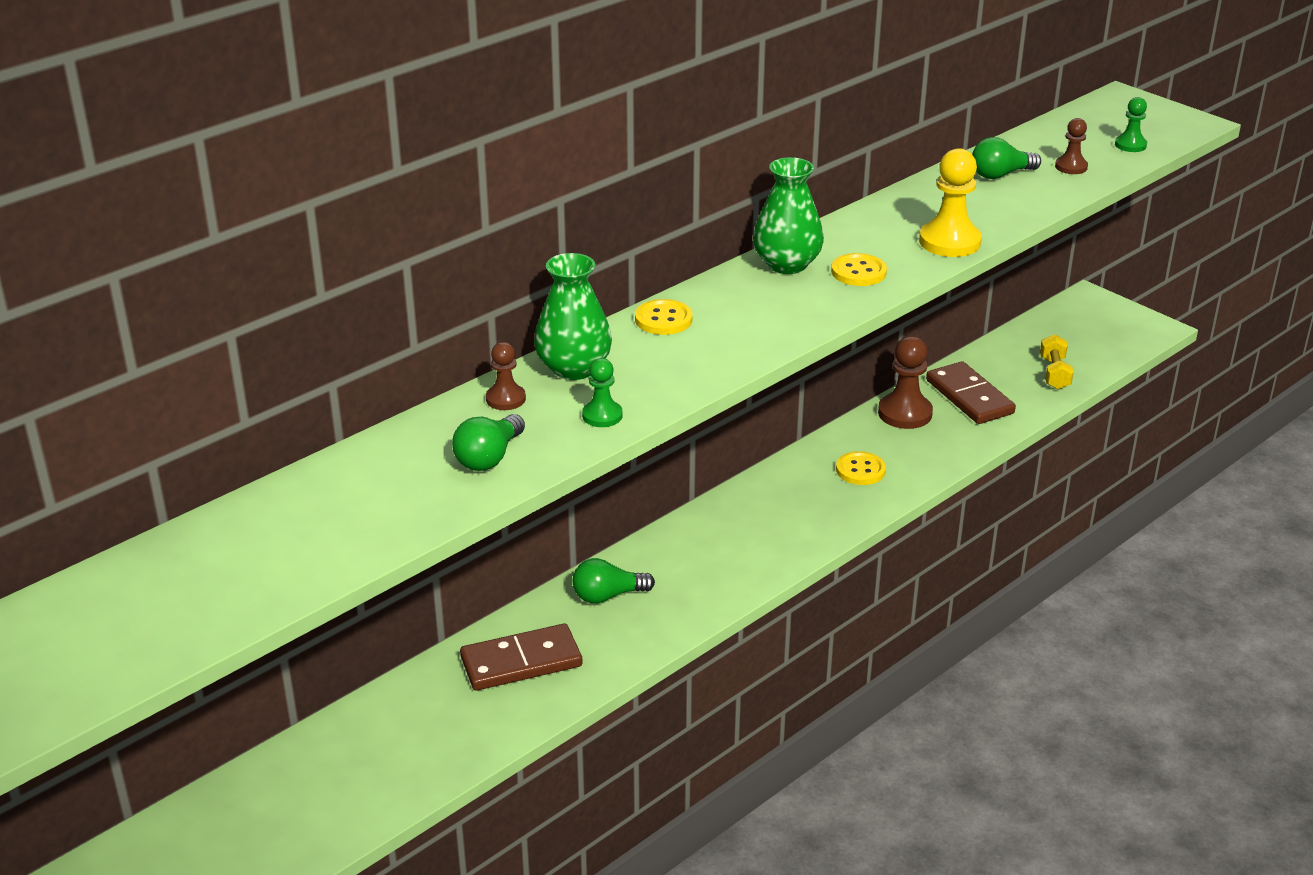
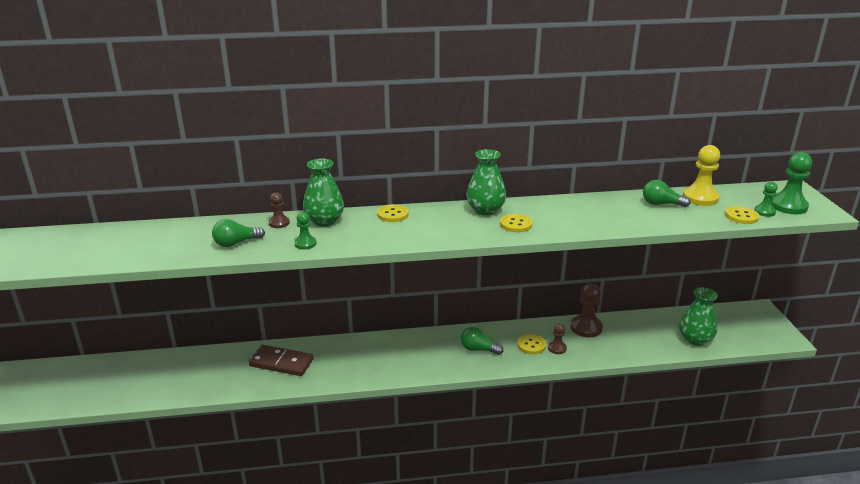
camera: 35 degrees right, 5 degrees down
(607, 596) = (349, 351): green light bulb -> green light bulb (478, 349)
(949, 242) = (585, 226): yellow pawn -> yellow pawn (700, 198)
(969, 397) = (631, 333): brown domino -> none
(1054, 373) = (695, 339): yellow dumbbell -> green vase
(1071, 167) = (710, 212): brown pawn -> brown pawn (557, 348)
(1113, 161) = (741, 216): none -> yellow button
(1146, 127) = (788, 206): none -> green pawn

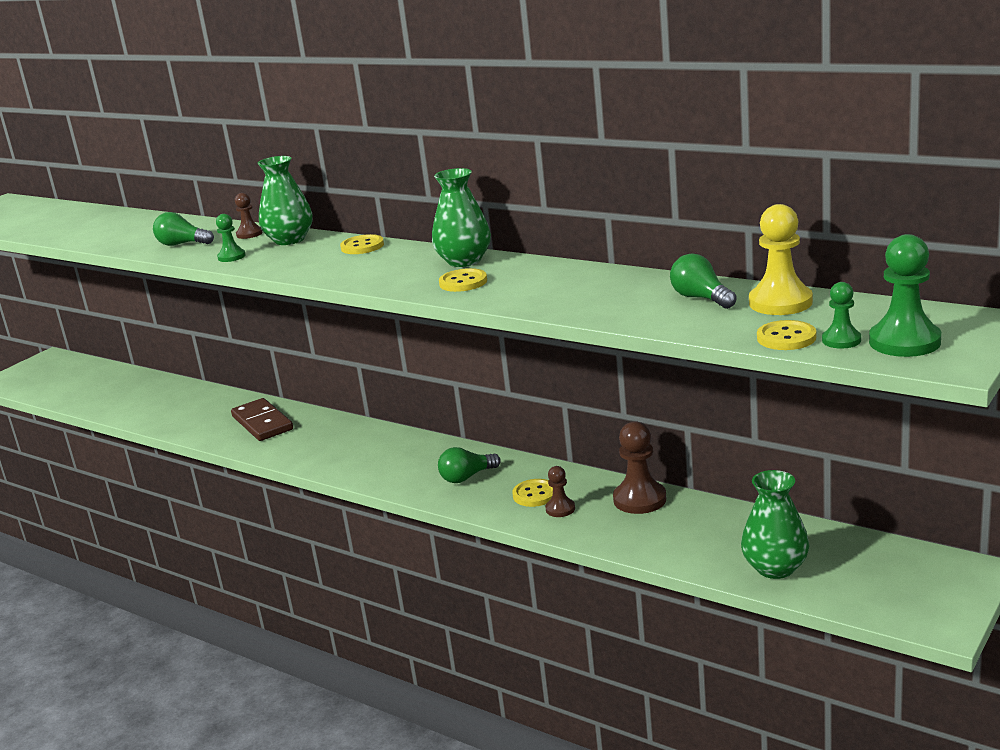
camera: 45 degrees right, 5 degrees down
(478, 349) = (466, 477): green light bulb -> green light bulb turned 90 degrees counterclockwise

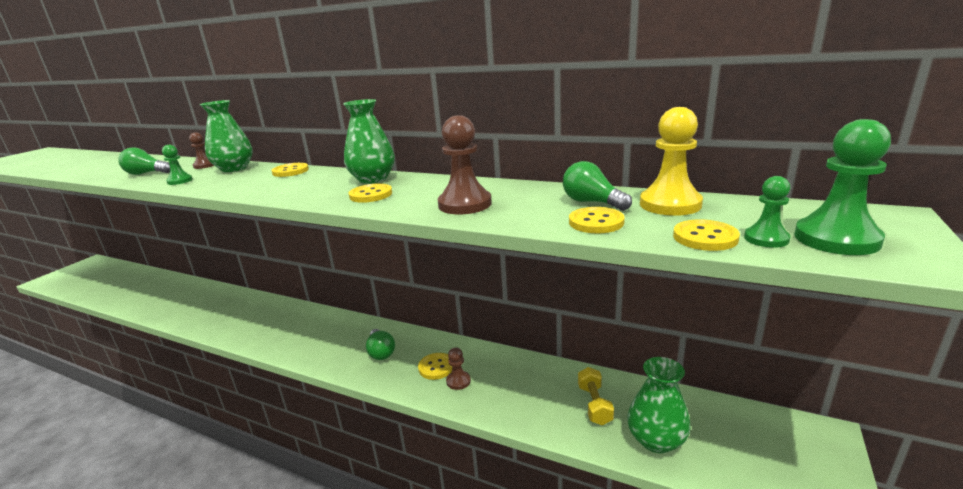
camera: 10 degrees left, 0 degrees up
(262, 423) = (228, 309): brown domino -> none
(466, 477) = (381, 352): green light bulb -> green light bulb turned 75 degrees counterclockwise
(639, 499) = (521, 369): brown pawn -> brown pawn (465, 204)
(693, 320) = (596, 222): none -> yellow button
(717, 535) = (594, 404): none -> yellow dumbbell

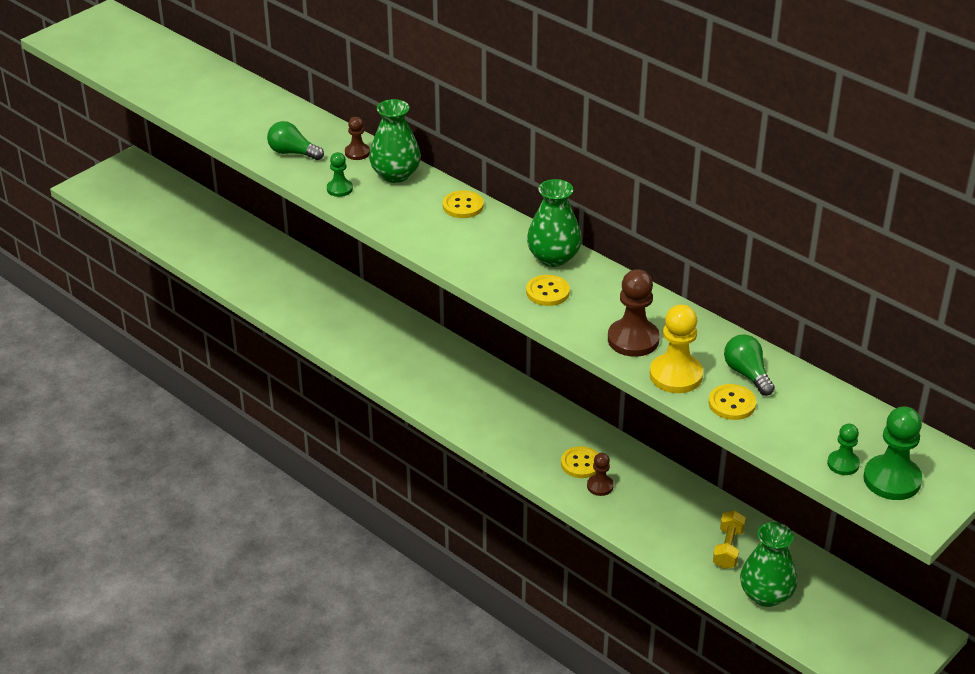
camera: 15 degrees right, 15 degrees up
(381, 352) = (523, 428): green light bulb -> none
(670, 204) = (811, 399): yellow pawn -> yellow pawn (676, 375)
(705, 237) = (800, 448): yellow button -> none

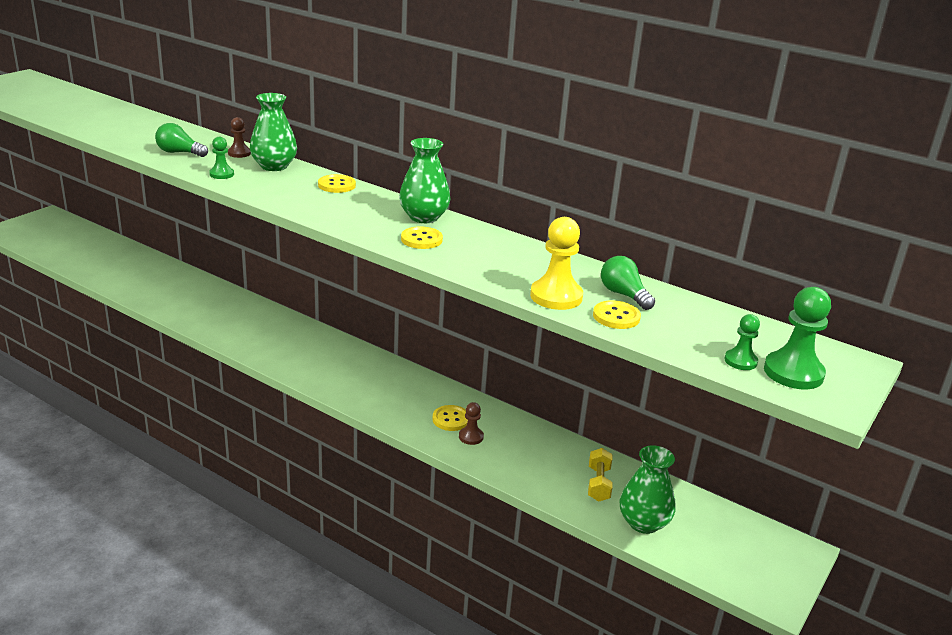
camera: 10 degrees left, 10 degrees down
(633, 339) = (509, 271): brown pawn -> none

